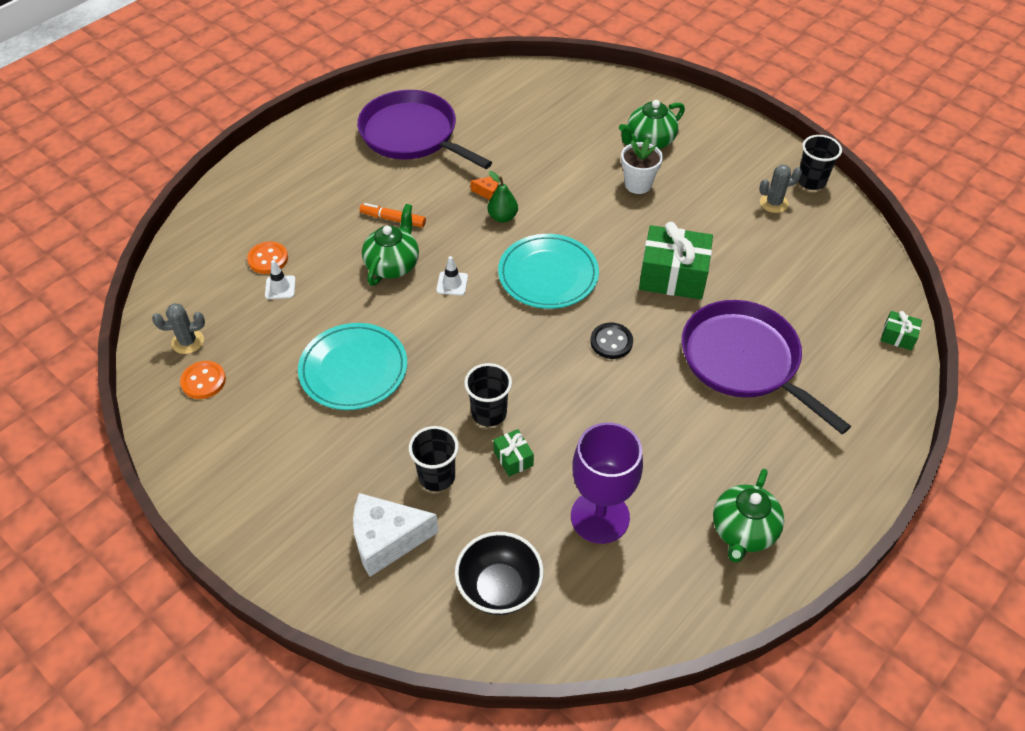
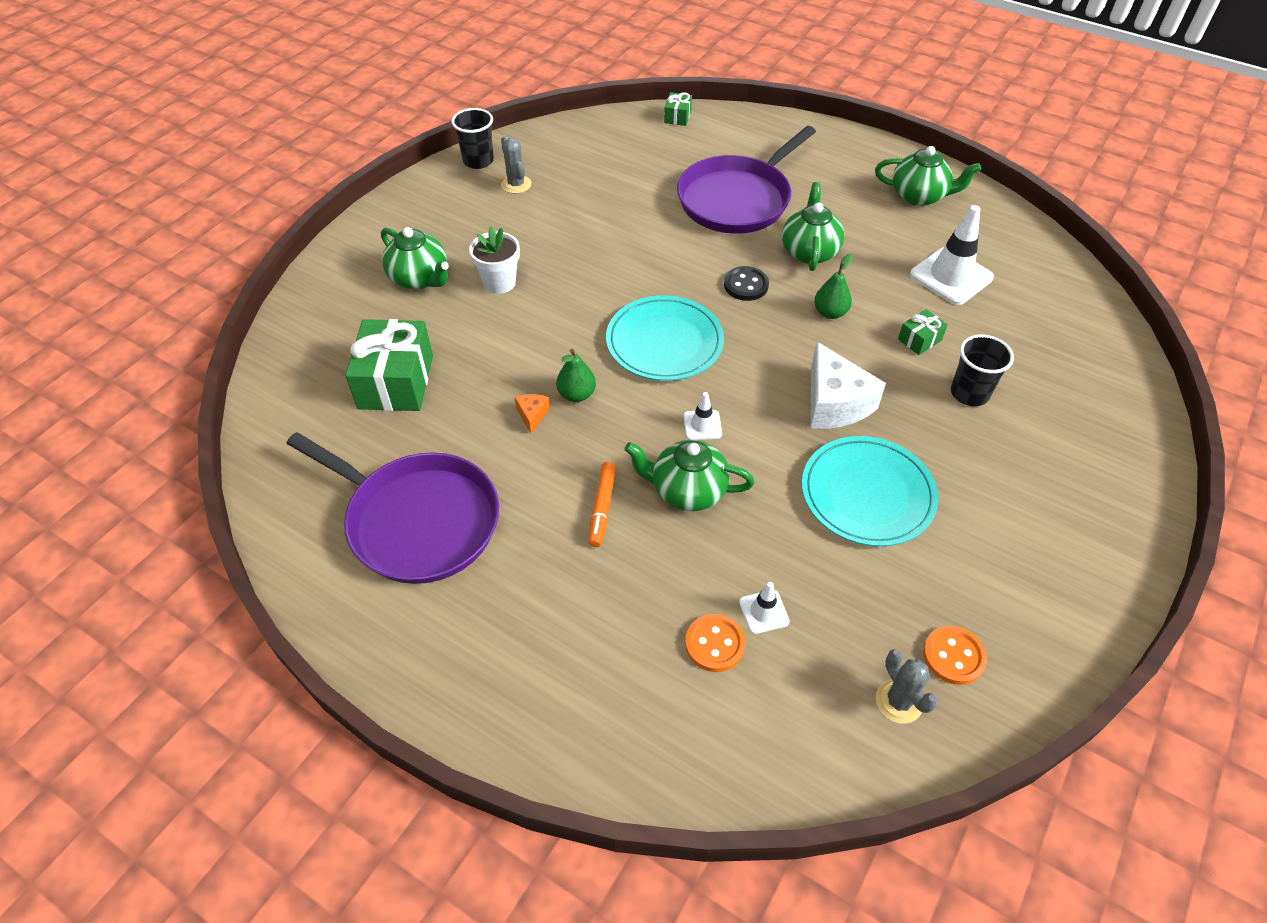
camera: 100 degrees left, 0 degrees up
(387, 540) = (1059, 419): white cheese -> white cheese (834, 403)
(413, 135) = (417, 521): purple pan -> purple pan turned 90 degrees counterclockwise
(489, 413) = (874, 365): black cup -> none
(499, 588) = (1057, 331): black bowl -> none
(563, 397) = (830, 312): none -> green pear
(600, 517) = (951, 276): purple goblet -> white traffic cone
(654, 402) = (809, 251): none -> green teapot
(673, 276) = (640, 248): green gift -> green gift (396, 382)

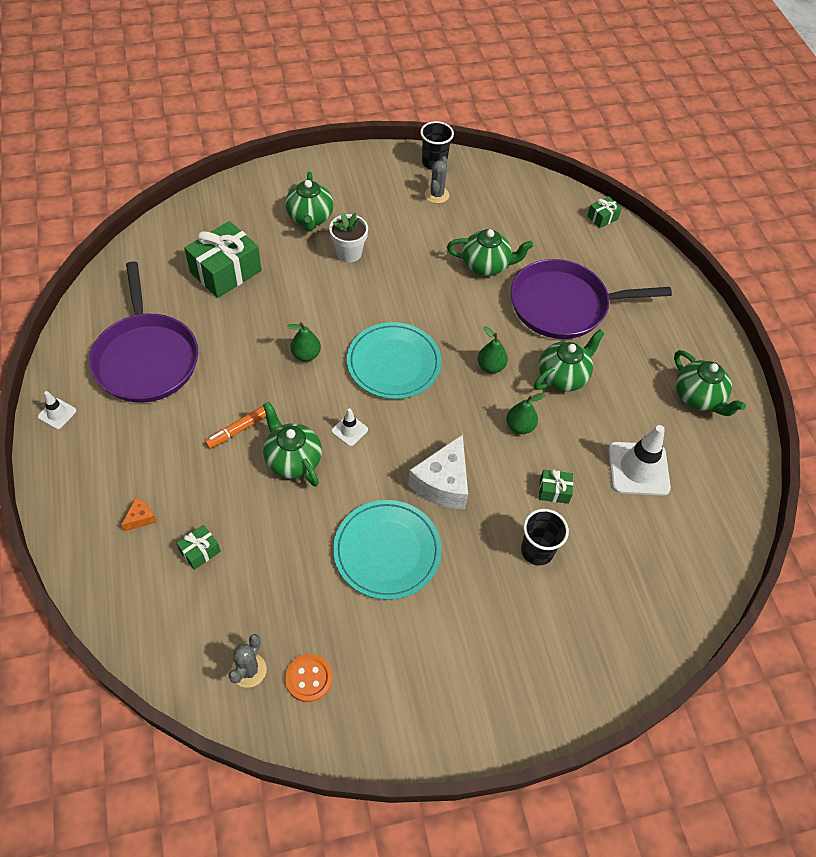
camera: 40 degrees right, 5 degrees up
(532, 415) = (268, 347): orange cheese -> orange cheese (141, 518)
(635, 211) = (486, 265): none -> green teapot
(715, 644) = (200, 551): orange button -> green gift
(746, 285) = (490, 366): black button -> green pear
(763, 612) = (245, 559): white traffic cone -> white traffic cone (57, 414)

